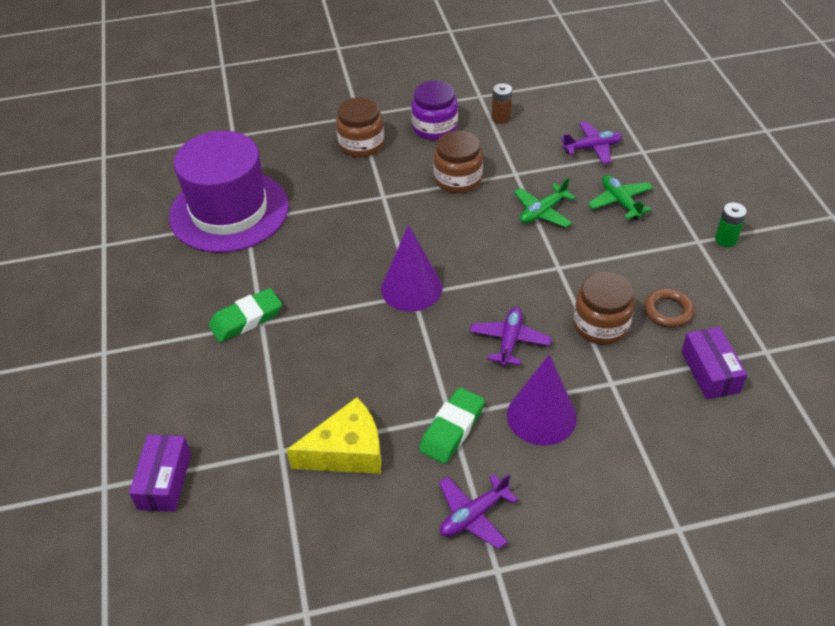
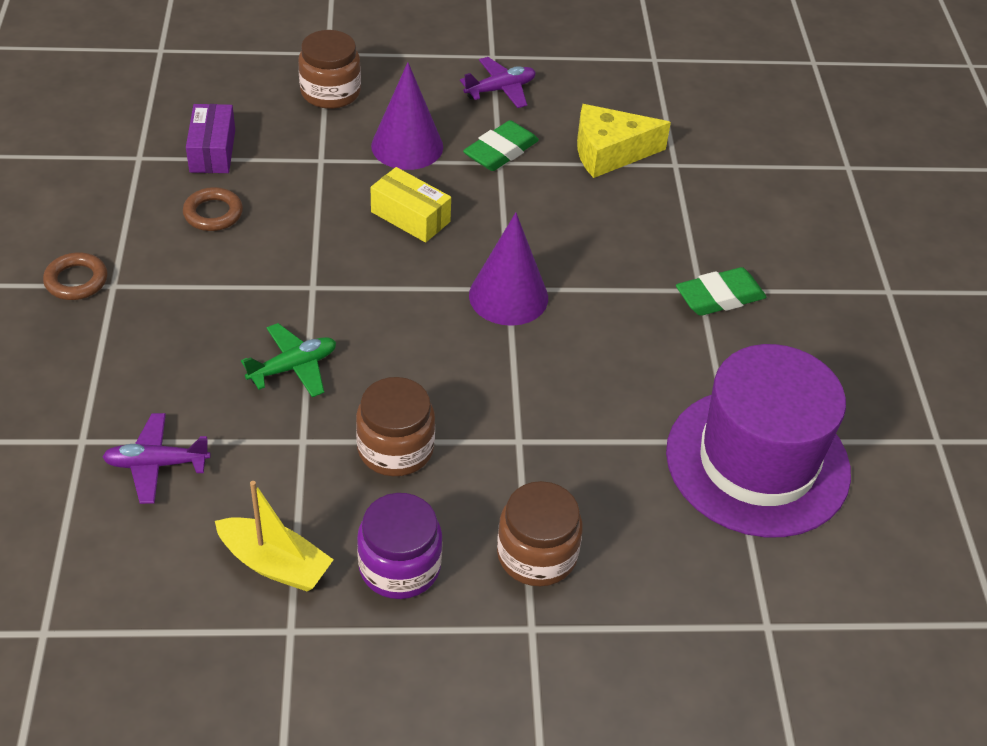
camera: 175 degrees left, 0 degrees up
(165, 481) = (789, 161): purple box -> none
(501, 118) = (275, 564): brown battery -> yellow boat
(509, 341) = (410, 217): purple plane -> yellow box
(601, 325) = (299, 214): brown jar -> brown jar (330, 92)
(620, 202) = (176, 361): green plane -> none
(726, 239) = (76, 280): green battery -> brown ring

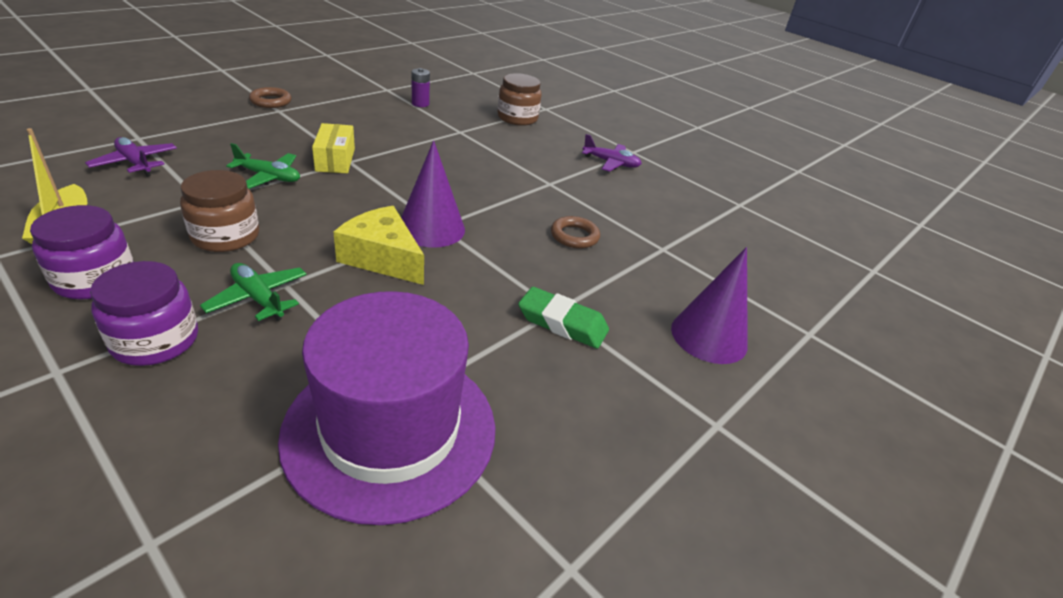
camera: 45 degrees right, 10 degrees down
(212, 151) = (420, 104): purple box -> purple battery
(213, 213) = (371, 118): brown ring -> brown ring (574, 236)
(407, 146) = (513, 151): purple cone -> purple cone (709, 336)
(410, 217) = (454, 171): yellow box -> yellow box (335, 160)
(500, 151) = (559, 180): green eraser -> none
(526, 467) = (258, 298): none -> green plane
(537, 554) = (155, 340): brown jar -> purple jar
(609, 152) = (627, 218): yellow cheese -> yellow cheese (382, 258)

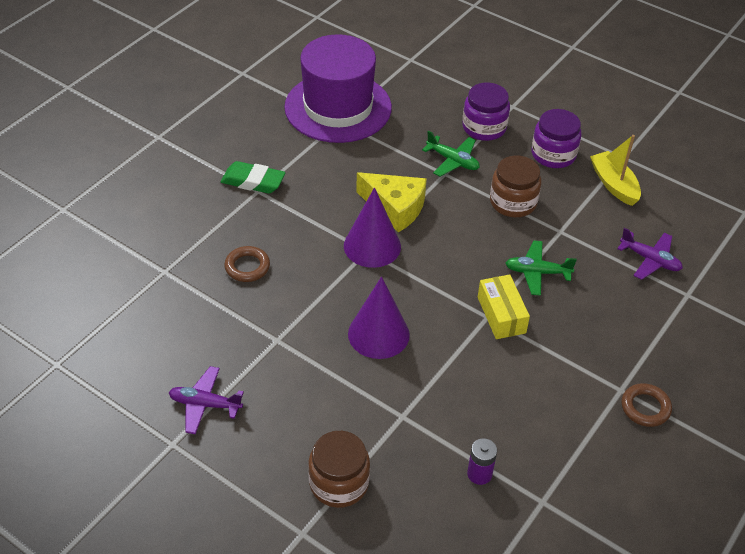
camera: 175 degrees right, 10 degrees up
(709, 336) = (146, 191): purple cone -> purple cone (378, 334)

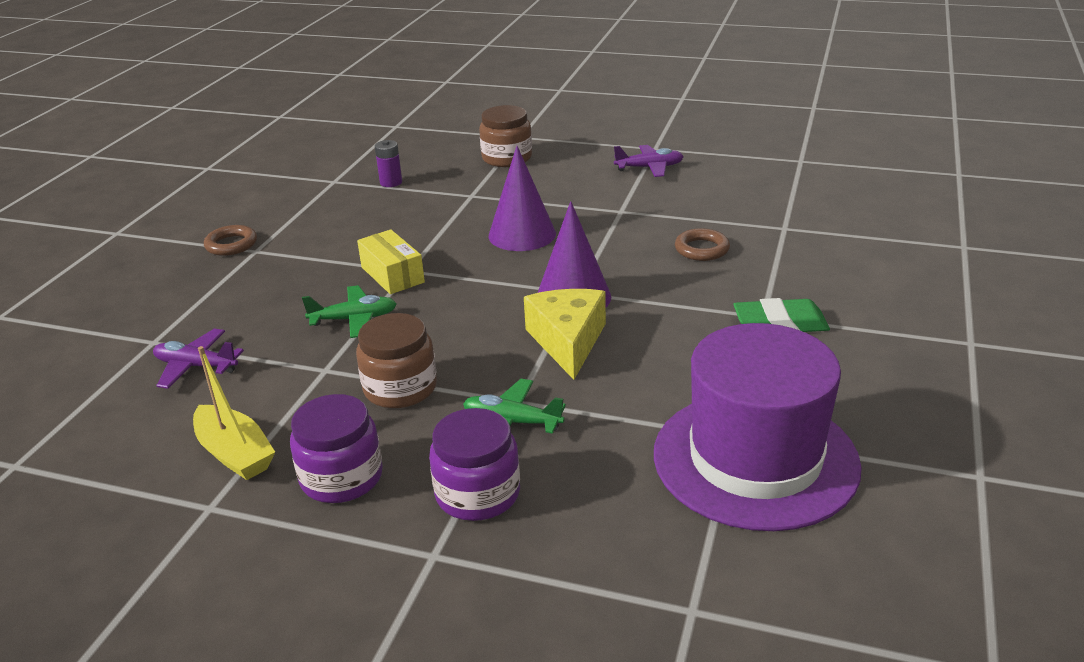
camera: 165 degrees right, 15 degrees down
(395, 208) = (568, 341): yellow cheese -> yellow cheese turned 75 degrees clockwise

